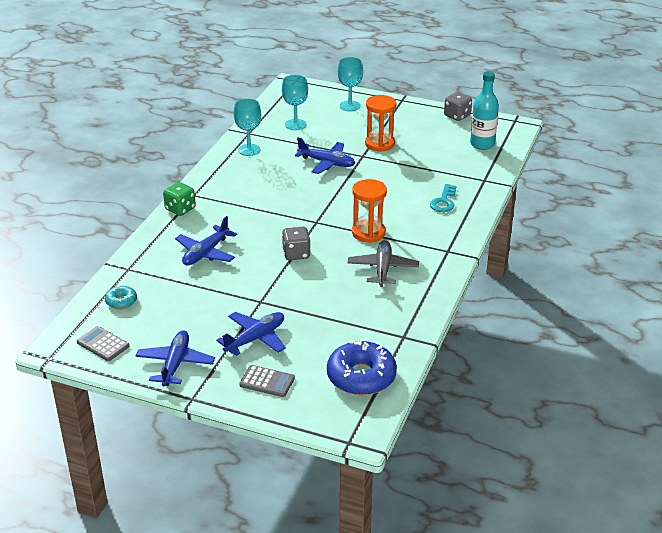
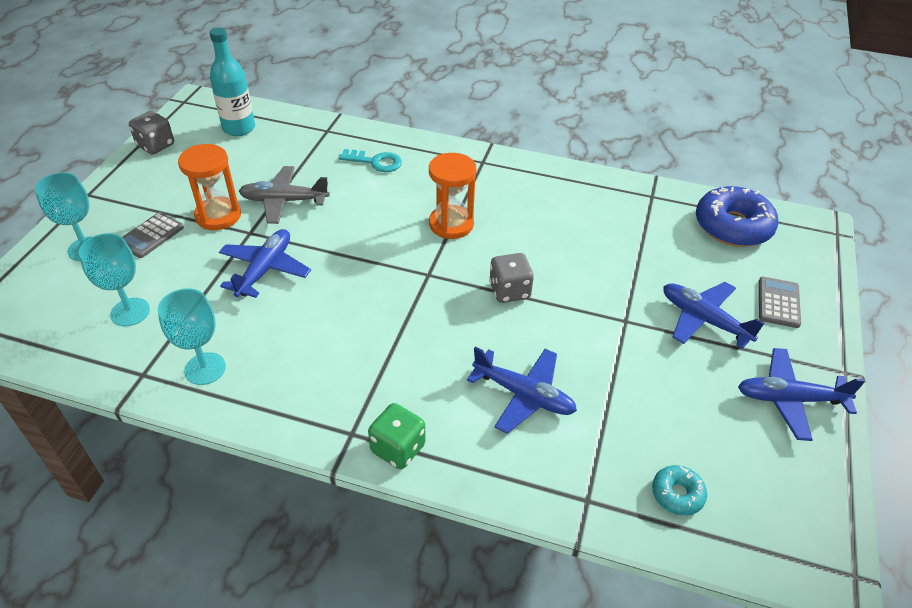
camera: 95 degrees left, 10 degrees up
(103, 344) = (788, 500): grey calculator -> grey calculator (151, 235)
(383, 269) = (528, 211): grey plane -> grey plane (284, 201)

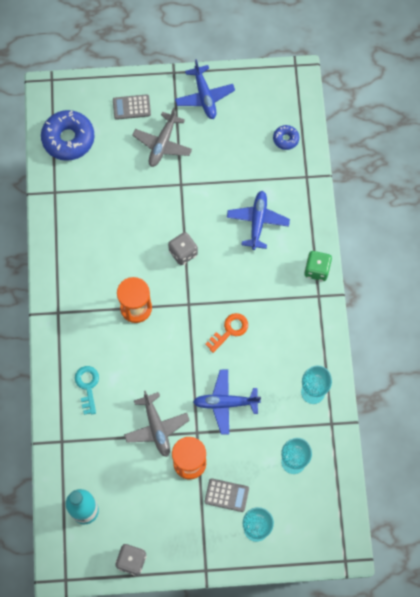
camera: 110 degrees left, 25 degrees up
(363, 305) = (229, 330): none -> orange key
(677, 494) = (285, 139): turquoise donut -> blue donut
(704, 320) = (162, 144): blue plane -> grey plane

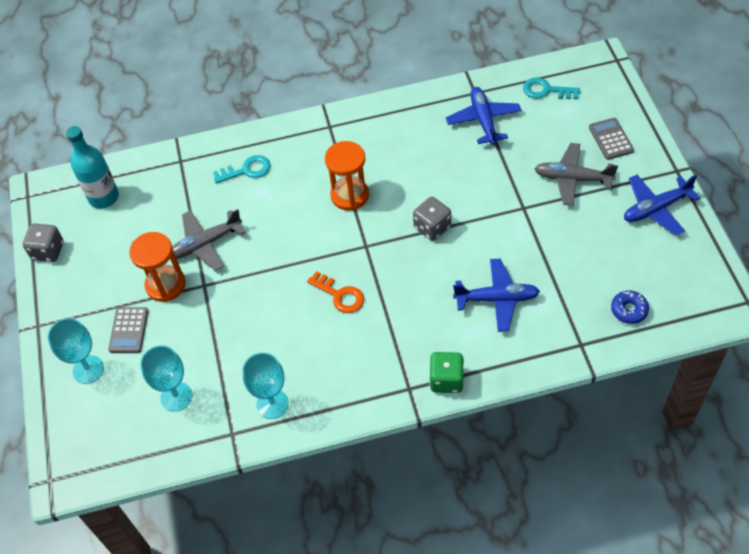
camera: 85 degrees right, 15 degrees down
(68, 139) = (546, 90): blue donut -> turquoise key
(225, 403) = (244, 308): blue plane -> blue plane (483, 120)

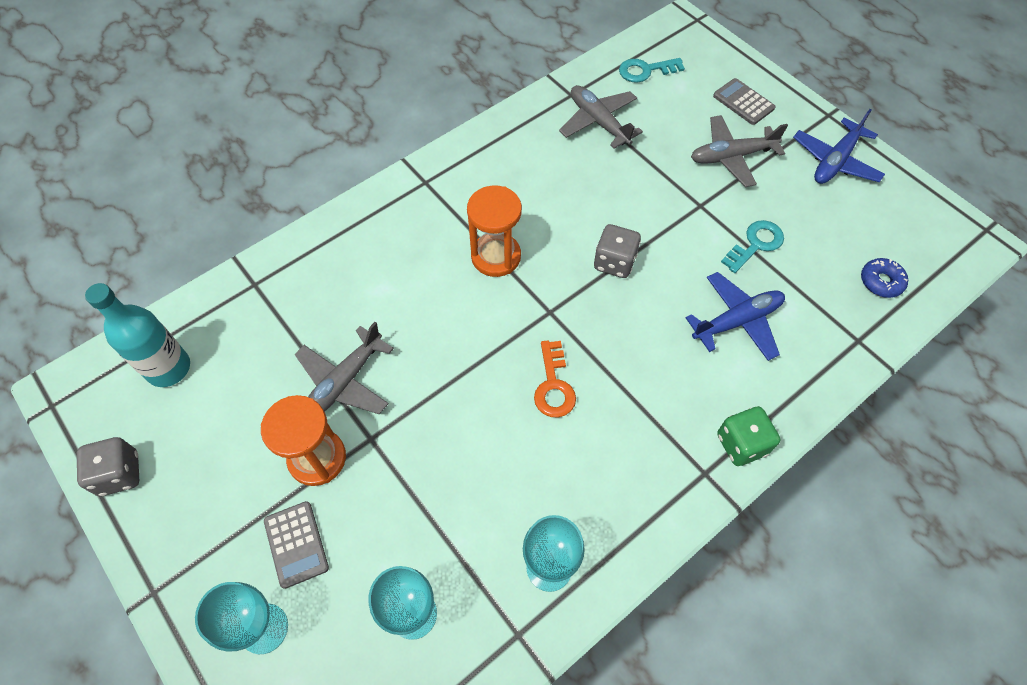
camera: 30 degrees left, 5 degrees up
(246, 170) = (349, 268): turquoise key -> turquoise key (755, 244)
(340, 295) = (553, 385): orange key -> orange key turned 75 degrees clockwise
(483, 120) = (598, 122): blue plane -> grey plane

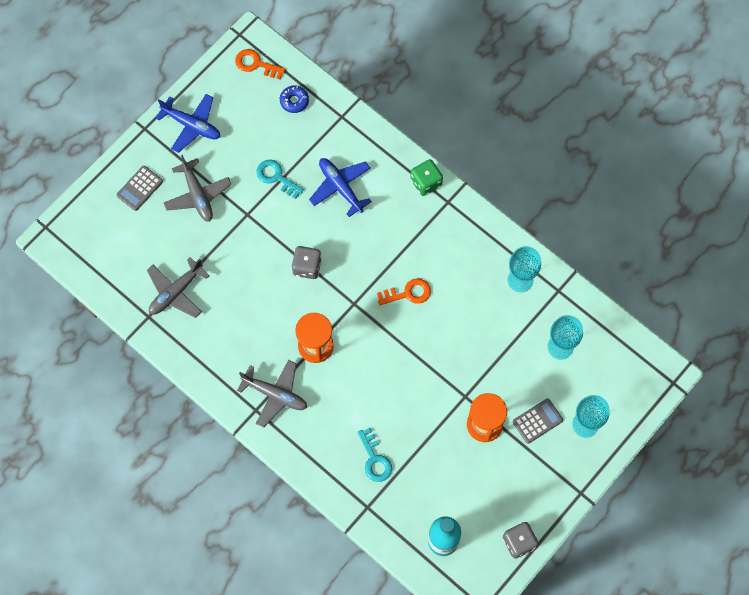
camera: 100 degrees left, 10 degrees up
(344, 382) = (430, 423): grey plane -> grey plane (275, 394)
(645, 70) = (113, 262): turquoise key -> turquoise key (375, 459)
(939, 243) = (256, 64): none -> orange key

